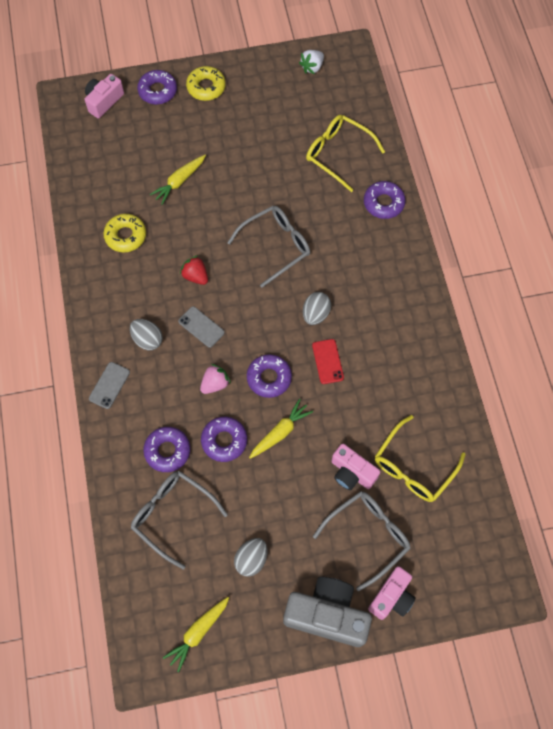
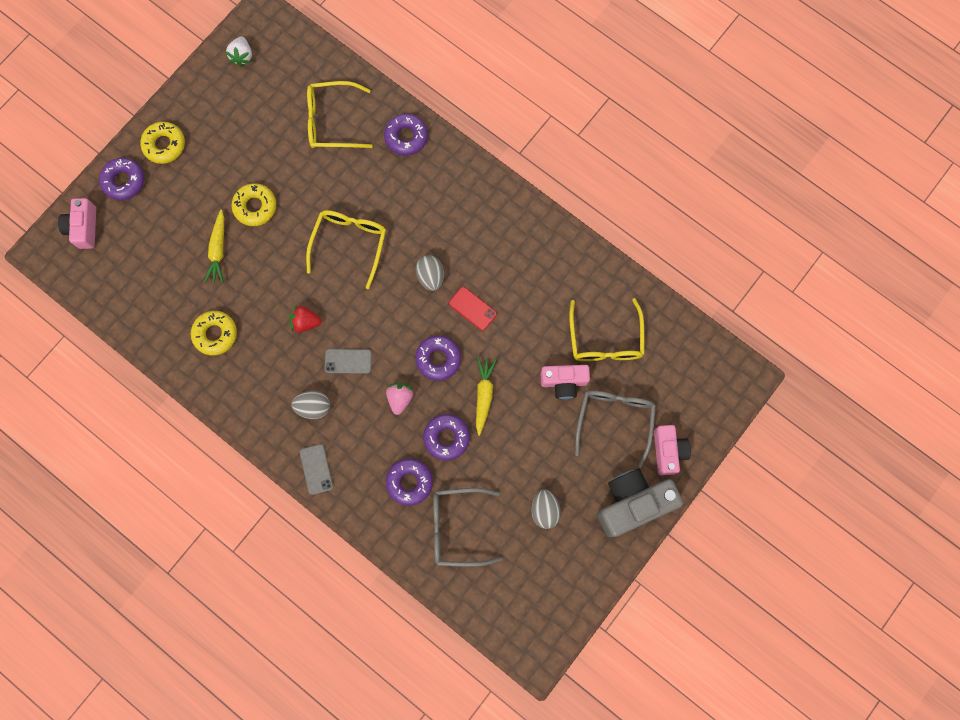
camera: 40 degrees left, 10 degrees up
(198, 632) = (551, 596): yellow carrot -> none
(231, 171) = (255, 207): none -> yellow donut
(275, 246) = (349, 244): grey glasses -> yellow glasses

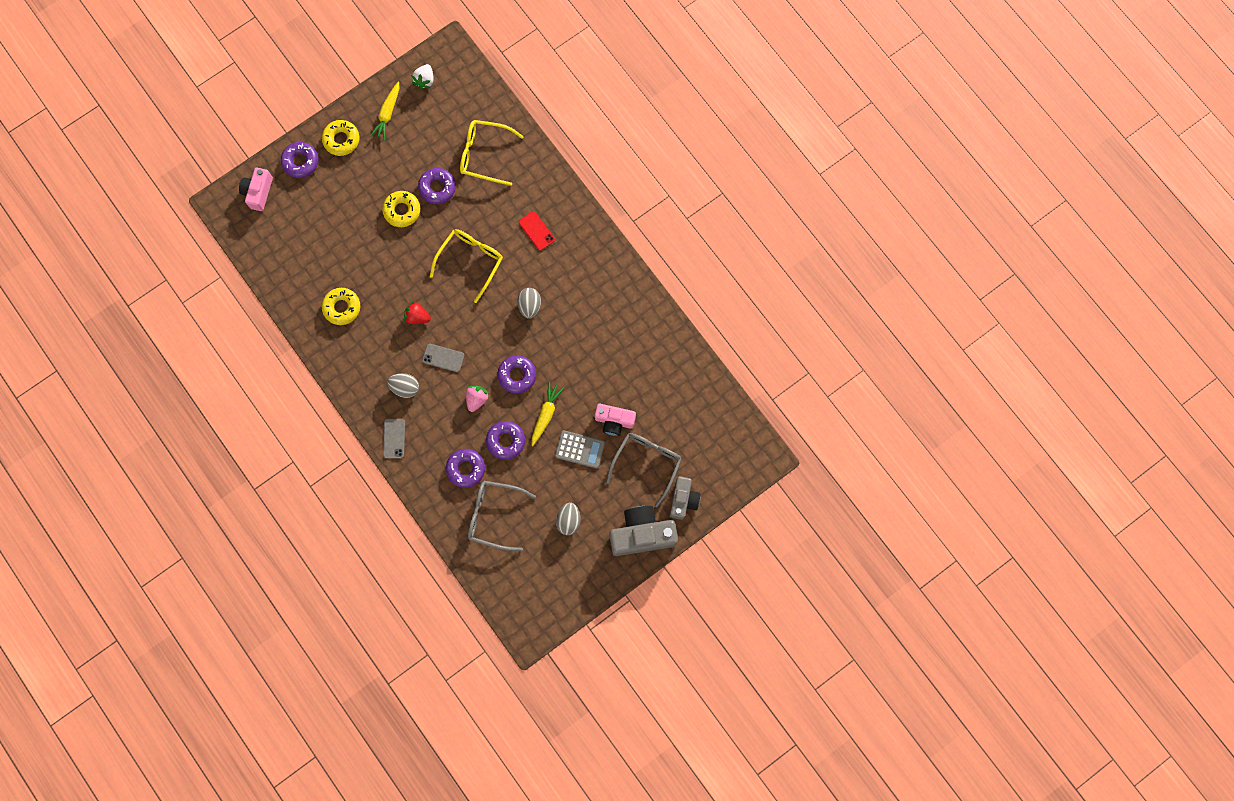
camera: 15 degrees right, 0 degrees up
(218, 250) = (362, 239): yellow carrot -> yellow carrot (387, 114)
(406, 137) = (542, 184): purple donut -> purple donut (437, 188)
(472, 308) = (557, 341): red phone -> red phone (536, 231)
(534, 424) = (580, 449): none -> grey calculator
(605, 339) = (658, 395): yellow glasses -> none
(668, 451) = (683, 500): pink camera -> grey camera

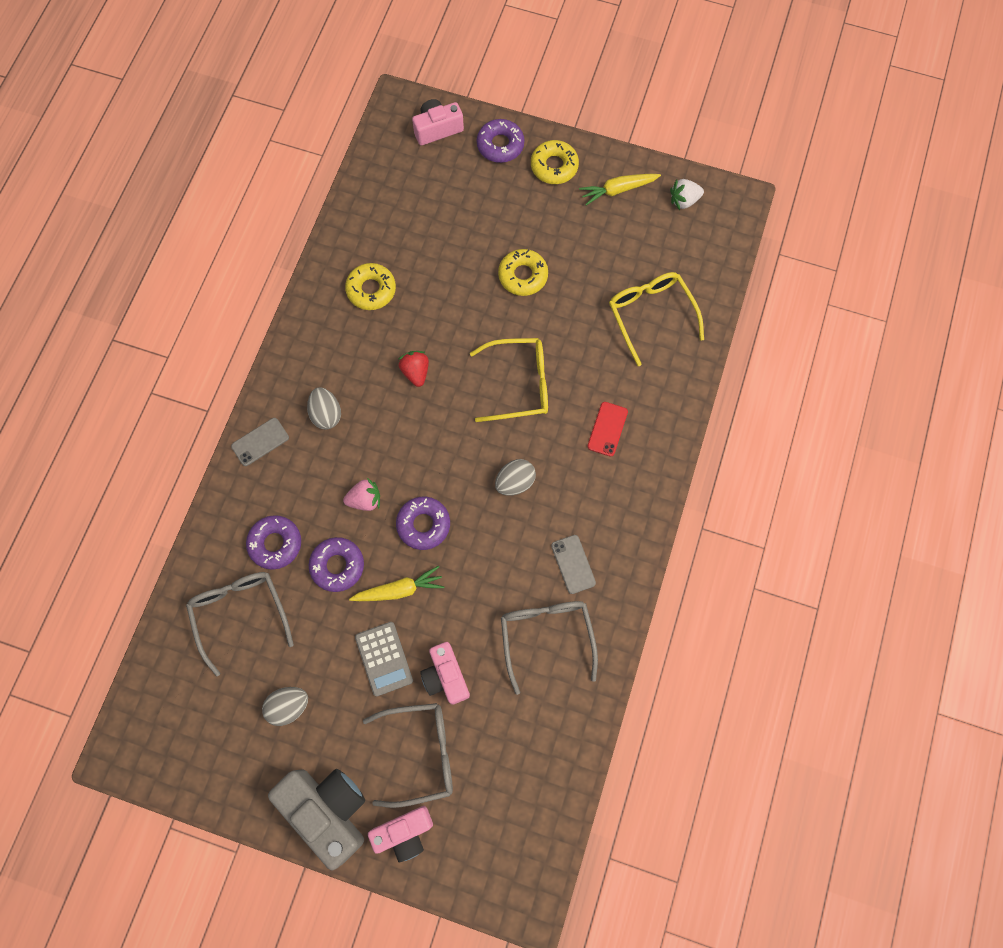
camera: 55 degrees right, 5 degrees down
(437, 188) = (576, 293): purple donut -> none
(443, 358) = (388, 430): grey phone -> grey phone (573, 564)
(632, 350) = (546, 637): none -> grey glasses
(683, 500) = (404, 832): grey camera -> pink camera

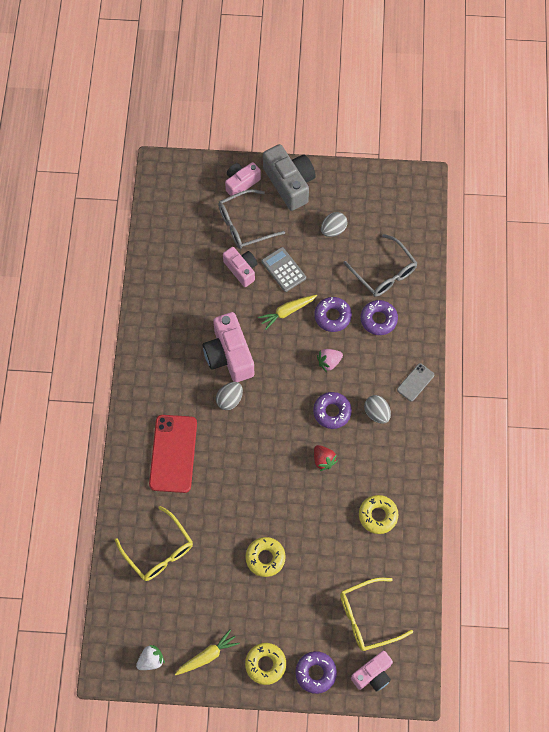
camera: 165 degrees right, 5 degrees down
(328, 809) = (289, 183): grey camera -> grey camera turned 150 degrees counterclockwise
(423, 524) = (284, 356): purple donut -> purple donut (332, 412)
(499, 545) = (229, 355): none -> pink camera
(519, 384) = (245, 470): yellow glasses -> yellow glasses (367, 617)
(546, 637) = (183, 307): grey glasses -> none
(573, 564) = (176, 356): grey phone -> none
(607, 429) = (173, 453): red phone -> red phone, size x2.00

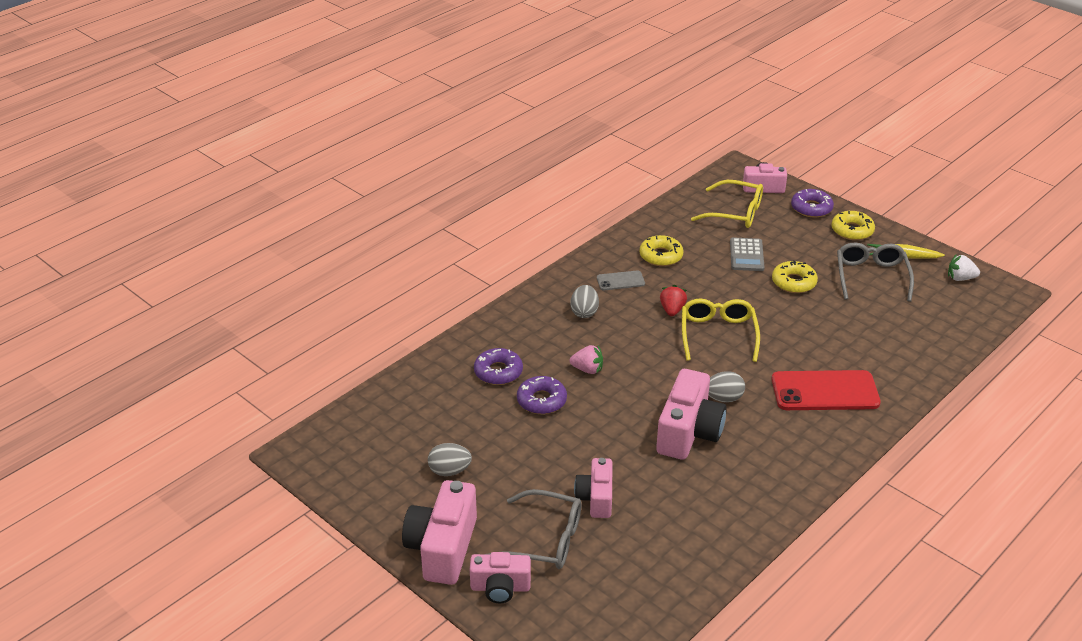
camera: 140 degrees left, 30 degrees down
(159, 550) = (898, 335): yellow glasses -> yellow glasses (718, 334)
(173, 453) = (825, 391): red phone -> red phone turned 45 degrees clockwise
(283, 270) = (548, 469): grey calculator -> grey calculator (746, 255)
(287, 312) = (586, 431): yellow carrot -> none
(289, 183) = (442, 548): grey camera -> pink camera
(332, 412) = (626, 335): purple donut -> none
(384, 272) = (444, 403): grey glasses -> grey glasses (871, 277)
(415, 382) = (521, 312): grey phone -> grey phone (620, 281)

